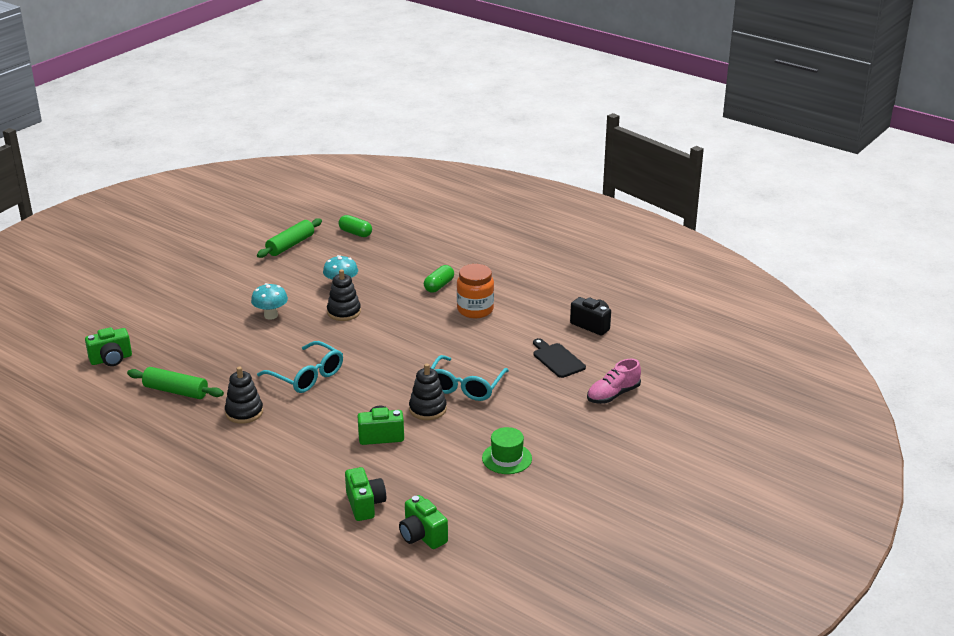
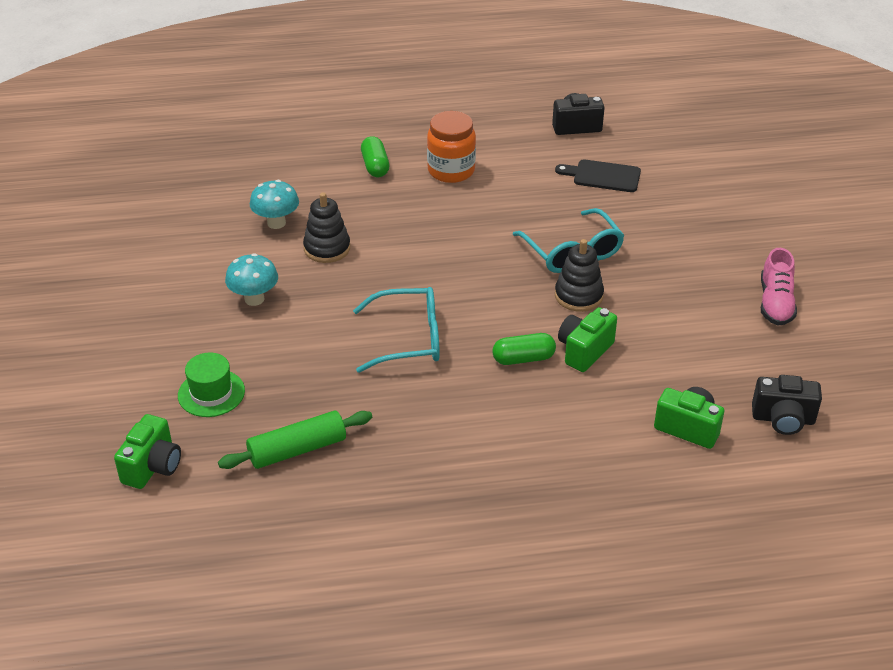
camera: 45 degrees left, 10 degrees up
(244, 412) = (413, 420): black stacking toy -> none
(290, 245) = (137, 209): green rolling pin -> none
(355, 233) = (189, 157): green capsule -> green capsule (523, 359)
(422, 536) = (783, 419): green camera -> black camera
(507, 458) = (721, 296): green hat -> green hat (211, 393)
(613, 395) = (700, 181): pink shoe -> pink shoe (775, 303)

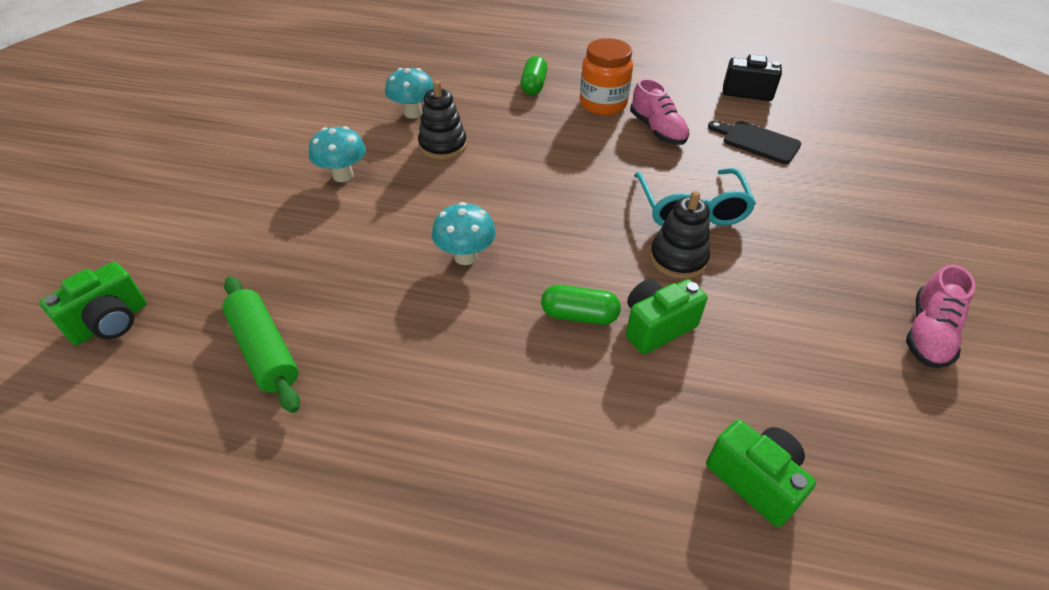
camera: 20 degrees right, 5 degrees up
(211, 393) = (231, 258): green hat -> none
(297, 449) = (265, 350): green rolling pin -> green rolling pin turned 60 degrees clockwise
(409, 339) = (465, 256): turquoise glasses -> turquoise mushroom
(512, 185) = (657, 130): none -> pink shoe
(783, 419) = (902, 513): black camera -> none

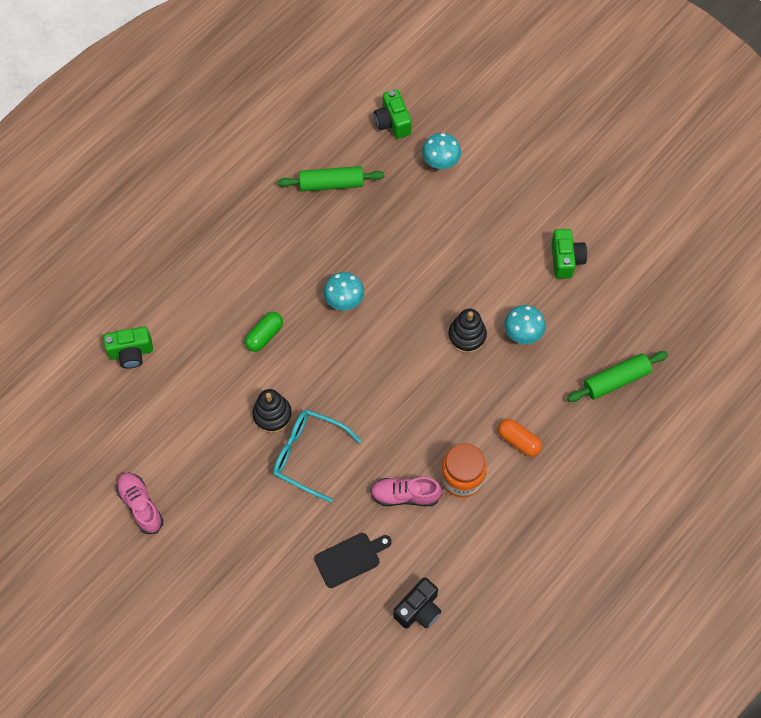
camera: 120 degrees right, 20 degrees up
(343, 175) = (465, 262): turquoise mushroom -> turquoise mushroom (440, 162)
(425, 55) = (616, 380): none -> green rolling pin
(533, 85) = (518, 441): green capsule -> orange capsule
(656, 327) = (233, 369): green camera -> green camera (566, 260)

